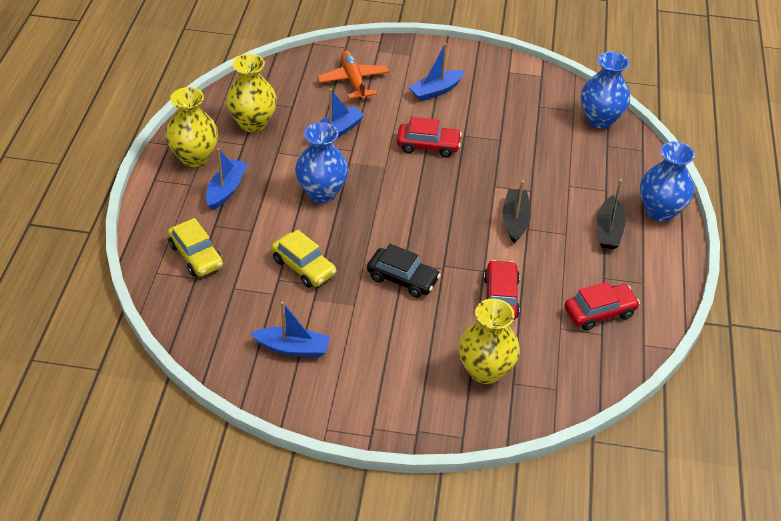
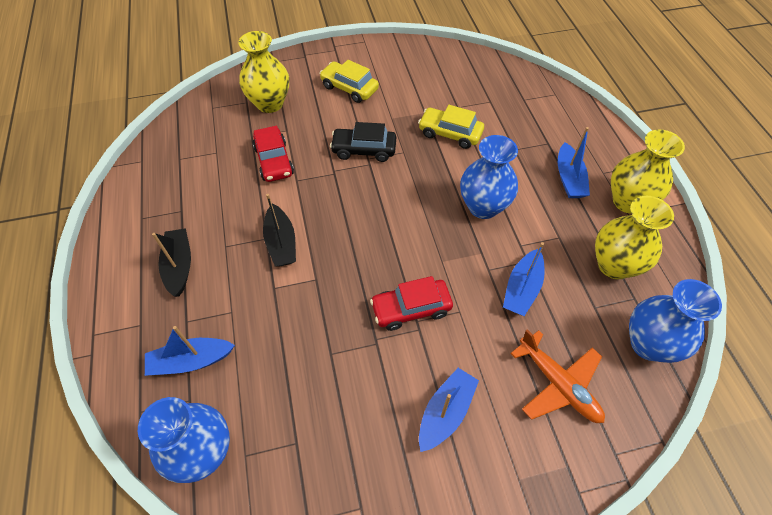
camera: 160 degrees right, 10 degrees up
(196, 255) = (539, 115): yellow car -> yellow car (349, 88)
(293, 348) = (417, 76): blue boat -> blue boat (191, 361)
(599, 312) = (182, 176): red car -> none
(660, 211) = (119, 314): blue vase -> blue vase (648, 344)

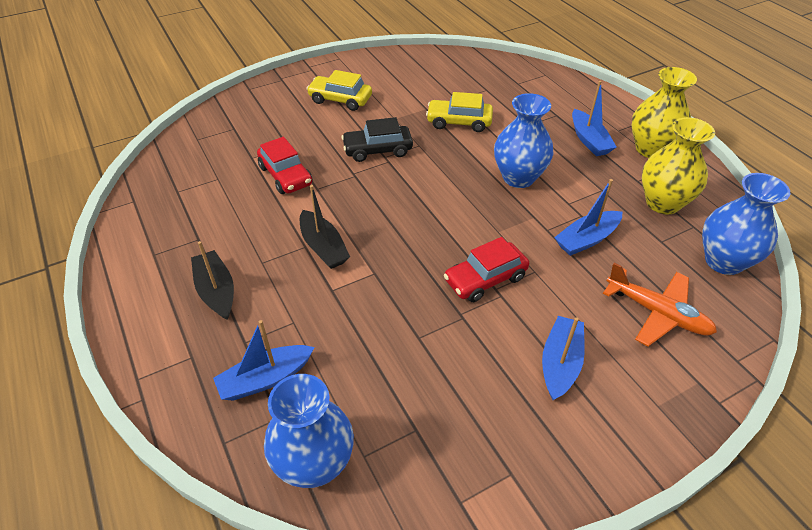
camera: 15 degrees left, 10 degrees down
(270, 103) = (260, 126): yellow vase -> none
(522, 289) = (586, 239): blue boat -> blue boat turned 45 degrees clockwise

